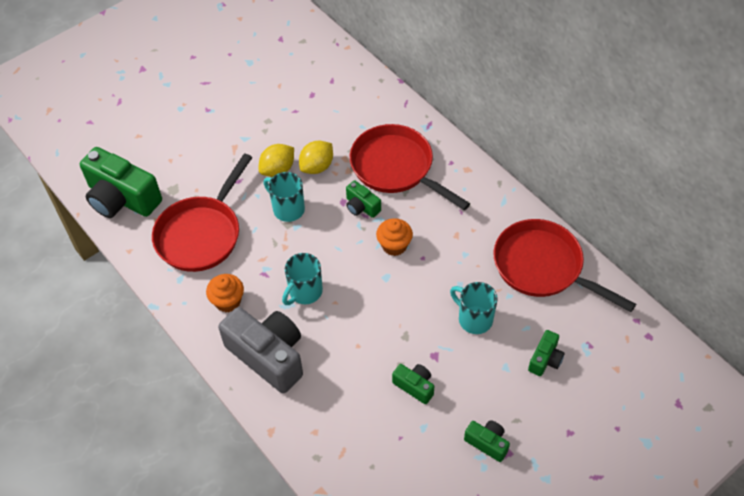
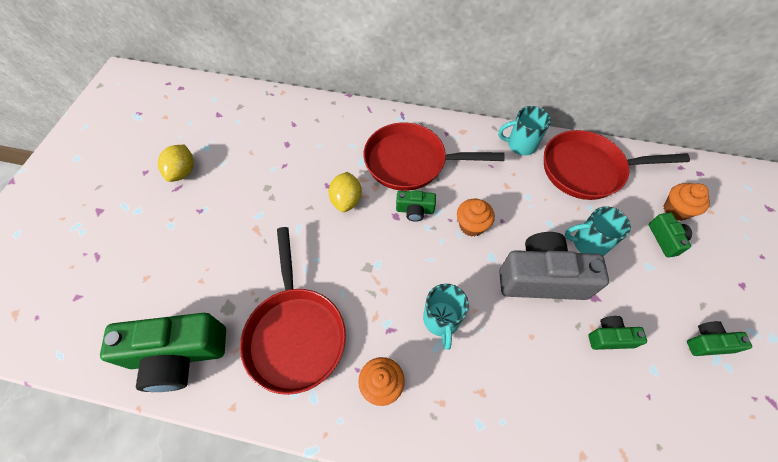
camera: 40 degrees left, 5 degrees up
(268, 356) = (470, 411): grey camera -> grey camera (541, 278)
(278, 170) = (314, 224): yellow lemon -> yellow lemon (183, 172)
(287, 209) = (355, 253): turquoise mug -> turquoise mug (520, 145)
(584, 346) = (675, 210): none -> orange cupcake

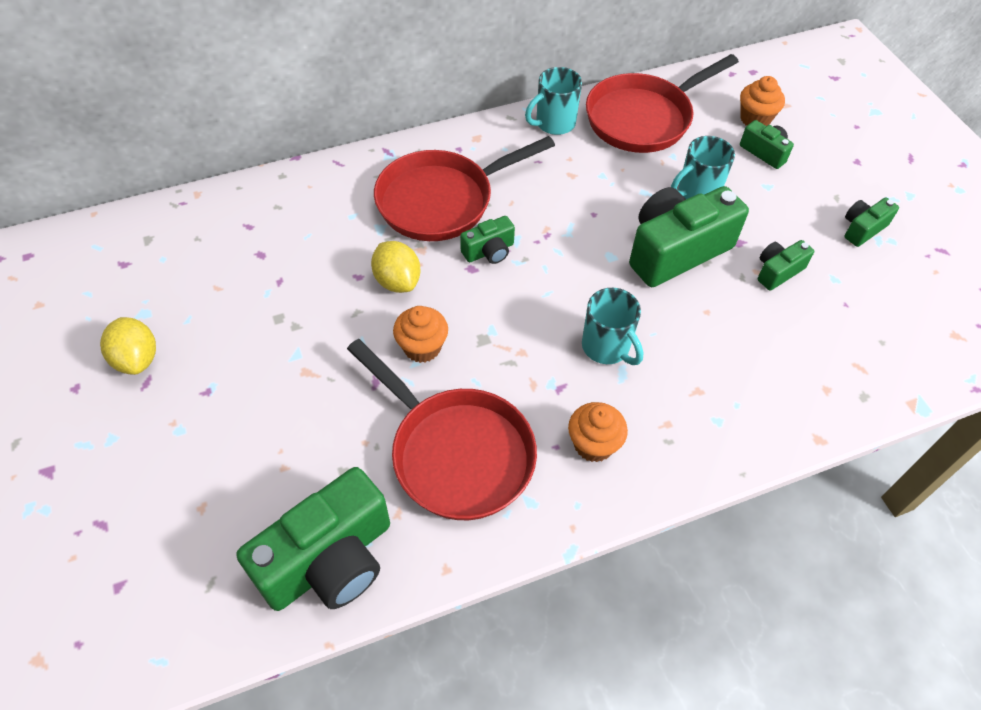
camera: 35 degrees left, 5 degrees down
(471, 225) = (565, 235): orange cupcake -> orange cupcake (422, 347)
(541, 278) = (676, 250): grey camera -> green camera

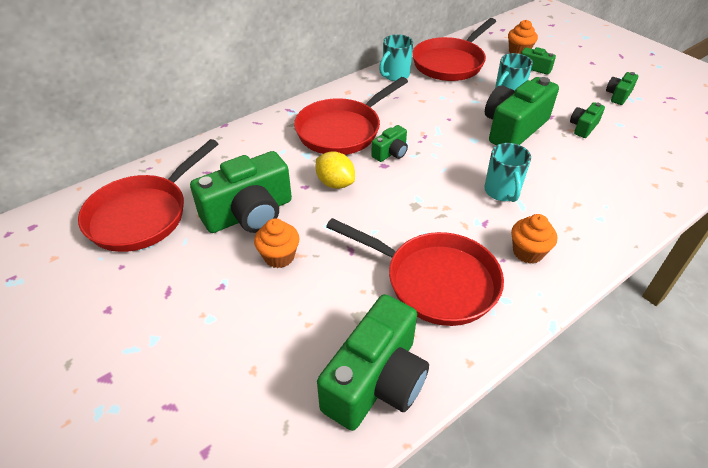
camera: 15 degrees left, 10 degrees down
(137, 359) = (153, 277): yellow lemon -> none
(153, 270) = (143, 215): none -> red pan
(275, 300) = (249, 214): none -> green camera
(422, 347) = (374, 220): orange cupcake -> orange cupcake (279, 256)
(607, 347) = (502, 192): turquoise mug -> turquoise mug turned 45 degrees clockwise

